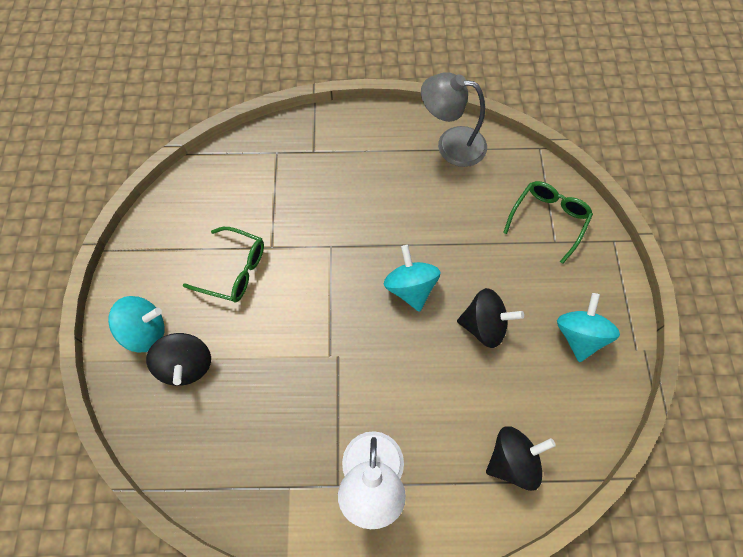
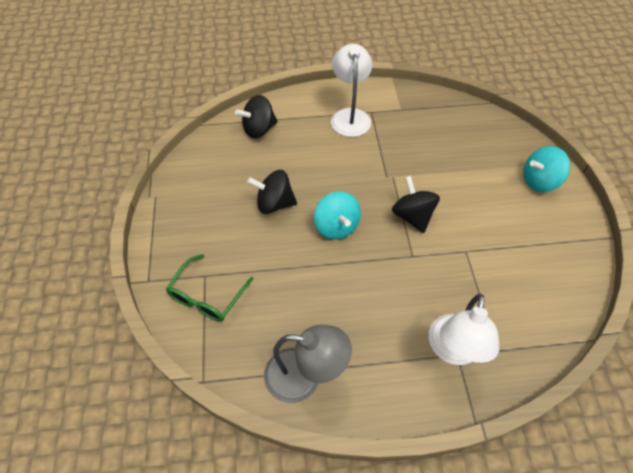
camera: 175 degrees right, 10 degrees down
(186, 365) = (497, 163): black spinning top -> black spinning top (412, 216)
(233, 270) = (491, 229): green glasses -> none
(316, 154) = (453, 350): none -> white lamp
(579, 335) = (198, 202): turquoise spinning top -> none

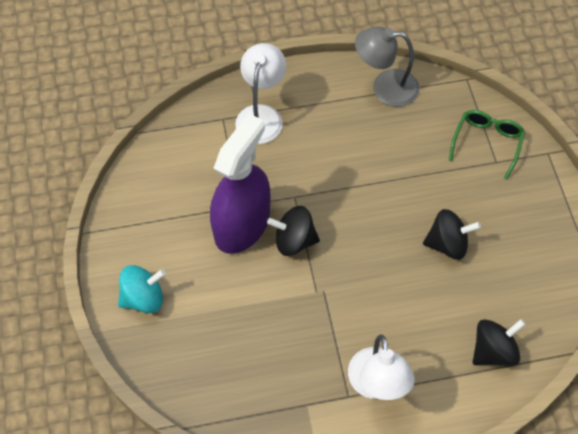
camera: 175 degrees right, 5 degrees up
(336, 226) = (375, 222): turquoise spinning top -> none
(412, 216) = (294, 240): black spinning top -> black spinning top turned 120 degrees clockwise
(462, 233) = (242, 224): none -> purple spray bottle

